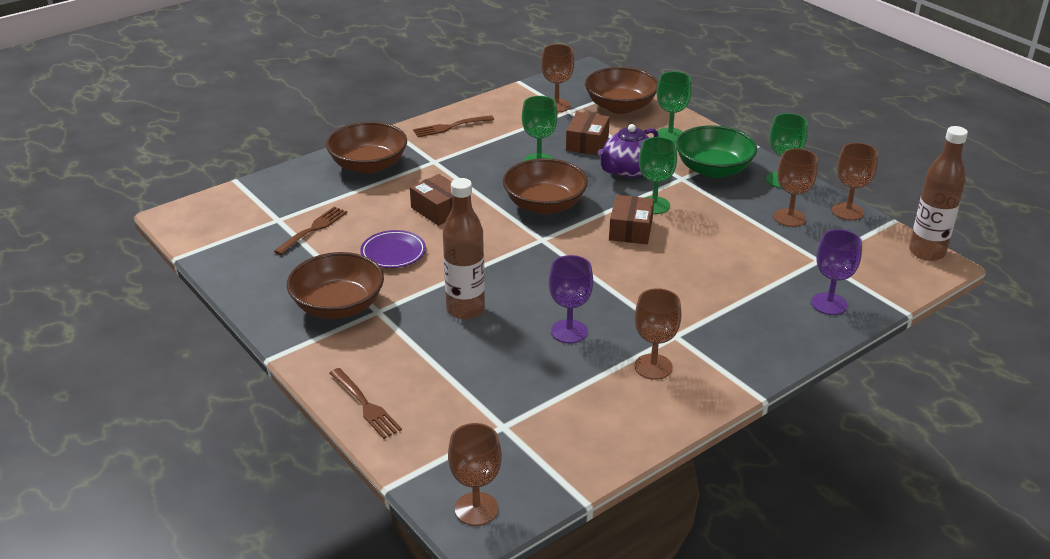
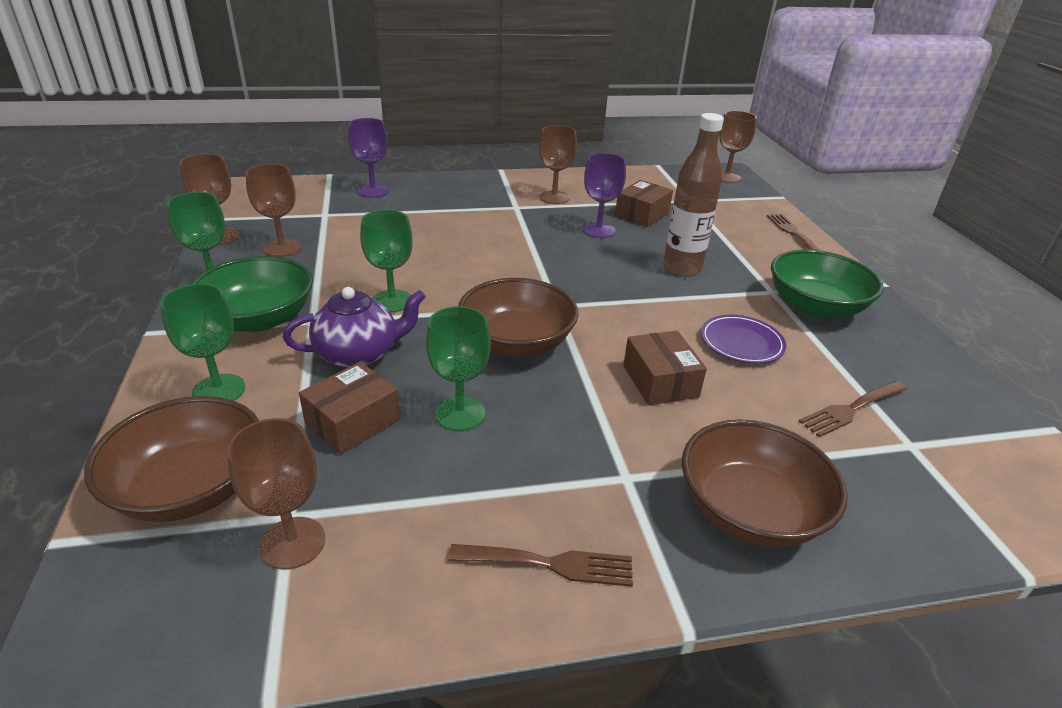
camera: 155 degrees left, 0 degrees up
(338, 306) = (815, 306): brown bowl -> green bowl
(630, 230) = (451, 285): brown box -> brown box (642, 214)
(927, 252) = (232, 194): brown bottle -> none

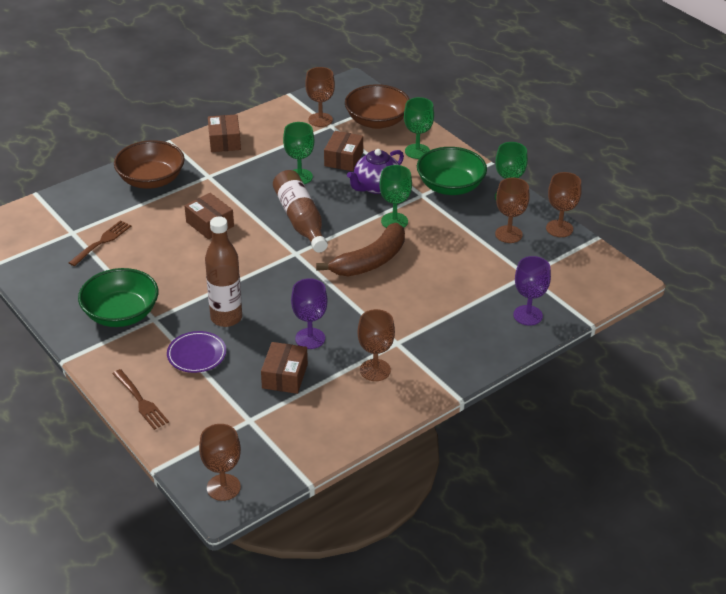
camera: 155 degrees right, 5 degrees up
(471, 270) = (370, 261): none -> brown banana
(516, 342) = (301, 220): brown bowl -> brown bottle
(549, 564) = (224, 141): brown fork -> brown box
(741, 343) = (169, 265): purple plate -> purple plate (196, 354)

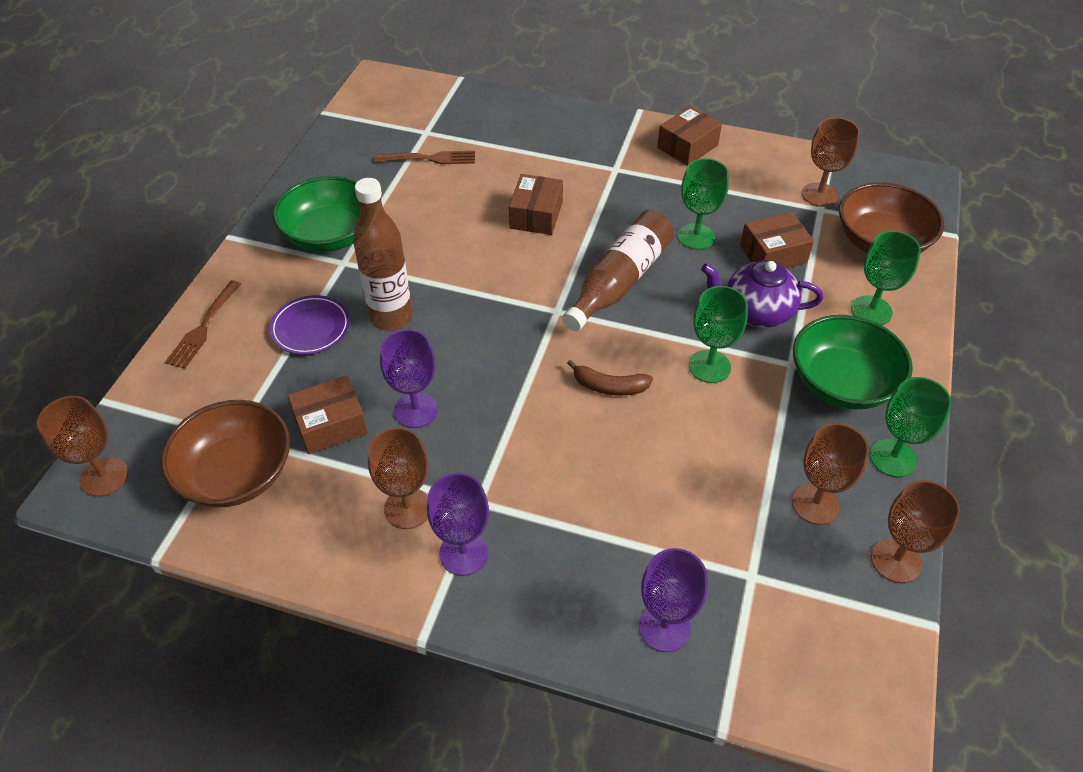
camera: 55 degrees right, 10 degrees up
(151, 180) = (562, 134): brown bowl -> brown bowl (236, 473)
(370, 261) = (609, 386): brown banana -> brown banana, size x0.53
(424, 362) = (463, 553): none -> purple goblet

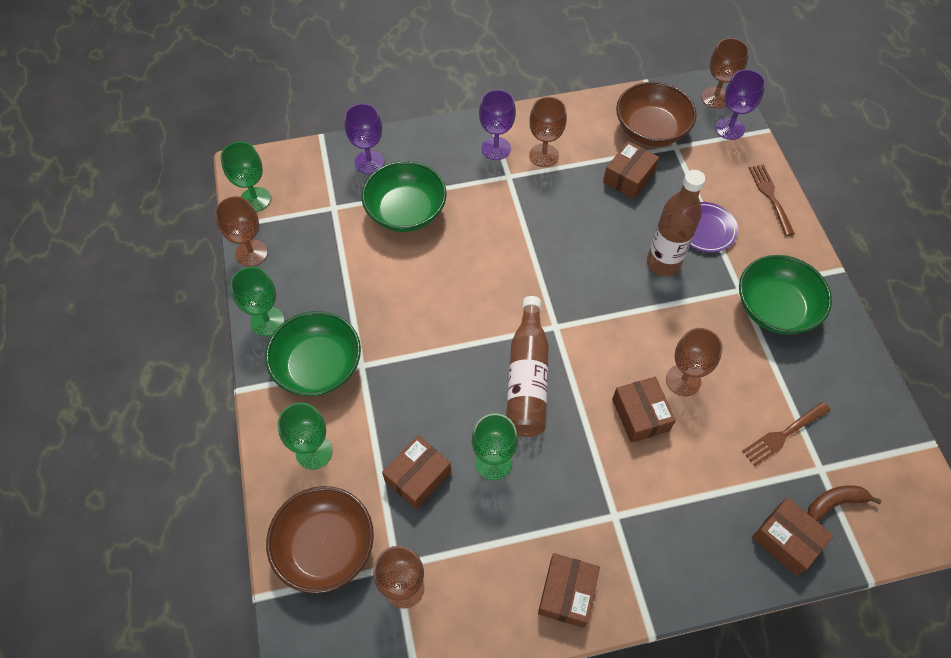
camera: 150 degrees right, 10 degrees up
(416, 410) = (588, 209): purple goblet -> purple goblet (729, 128)
(496, 111) = (786, 540): none -> brown box
(609, 386) = (479, 283): brown banana -> brown banana (834, 503)
(649, 518) = (406, 211): none -> green bowl
(709, 366) = (419, 333): green goblet -> green goblet (255, 199)
(756, 311) = (407, 402): purple teapot -> none
(815, 504) = (310, 265): brown goblet -> brown goblet (683, 380)

